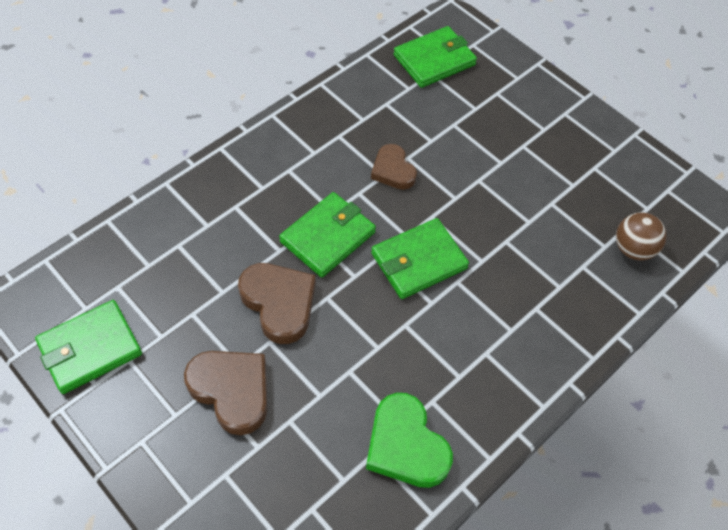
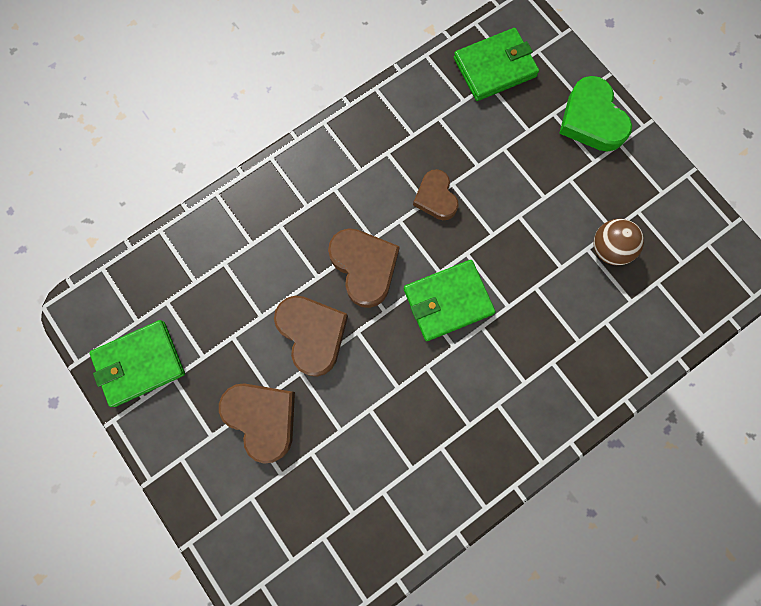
camera: 10 degrees right, 20 degrees up
(328, 237) = (364, 267): green wallet -> brown heart
(405, 445) = (411, 487): green heart -> green heart (591, 119)
(633, 249) = (659, 307): brown ball -> brown ball (608, 248)

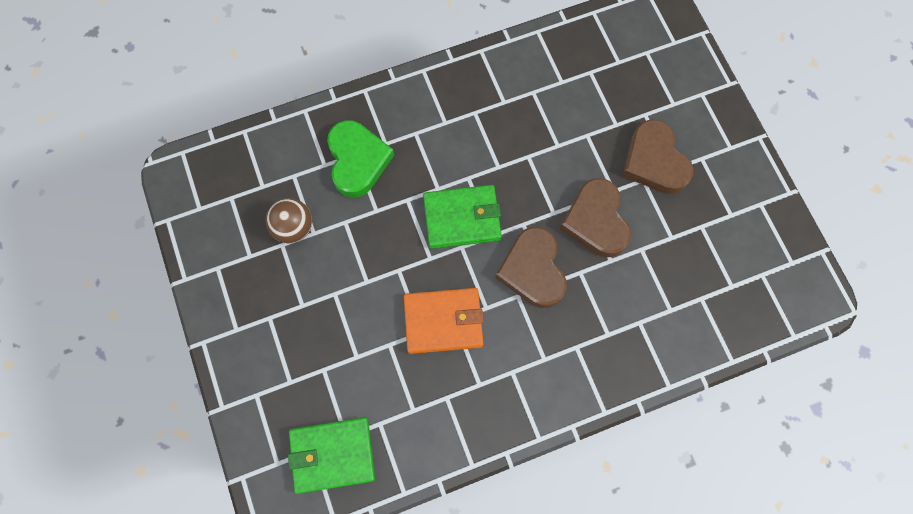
camera: 165 degrees left, 5 degrees down
(140, 363) = (761, 235): green wallet -> none
(436, 197) = (443, 321): brown heart -> orange wallet
(591, 119) = (253, 364): green heart -> green heart (357, 160)

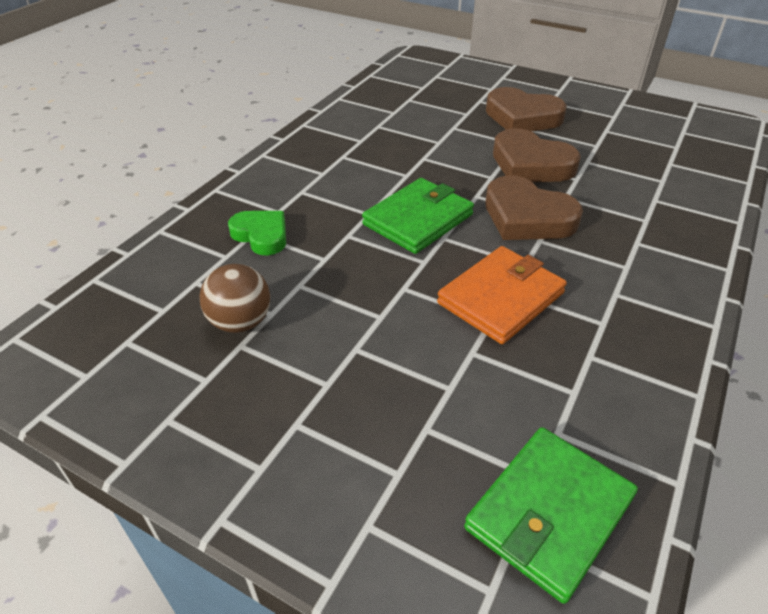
camera: 40 degrees left, 30 degrees down
(357, 160) = (261, 235): green heart -> green heart, size x0.65

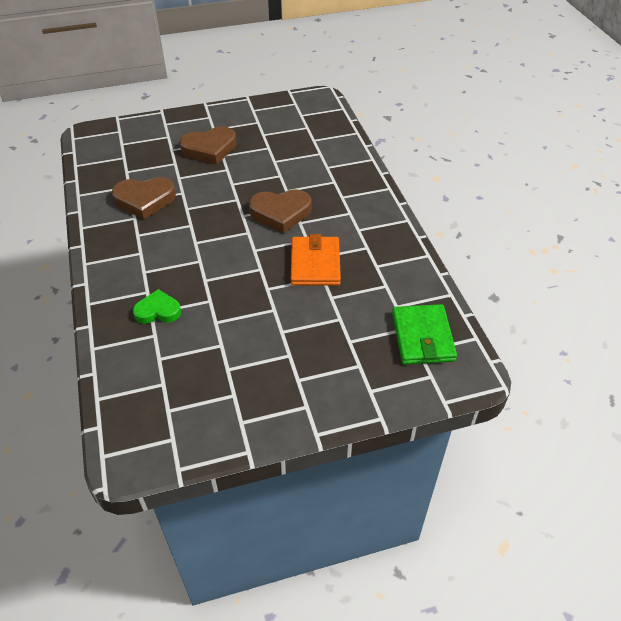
camera: 45 degrees left, 5 degrees up
(240, 322) = (212, 359): brown ball -> none
(418, 219) = (230, 248): green wallet -> none
(530, 164) = (248, 179): brown heart -> brown heart (145, 200)

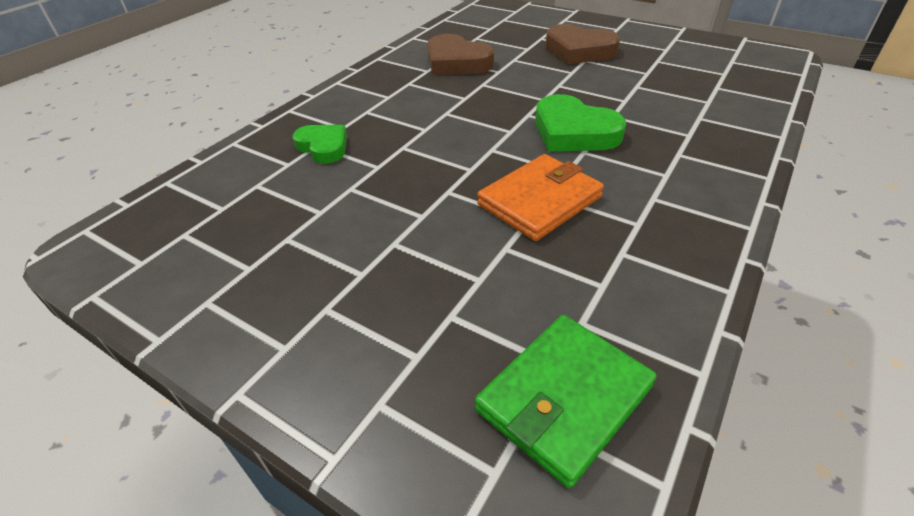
camera: 50 degrees right, 5 degrees down
(281, 213) = (573, 132): brown heart -> green heart

